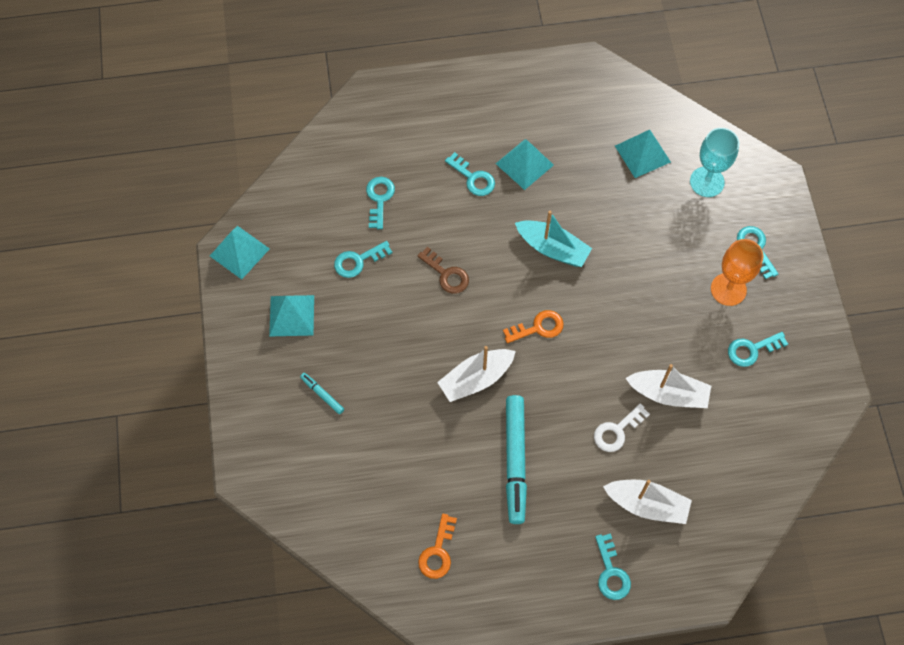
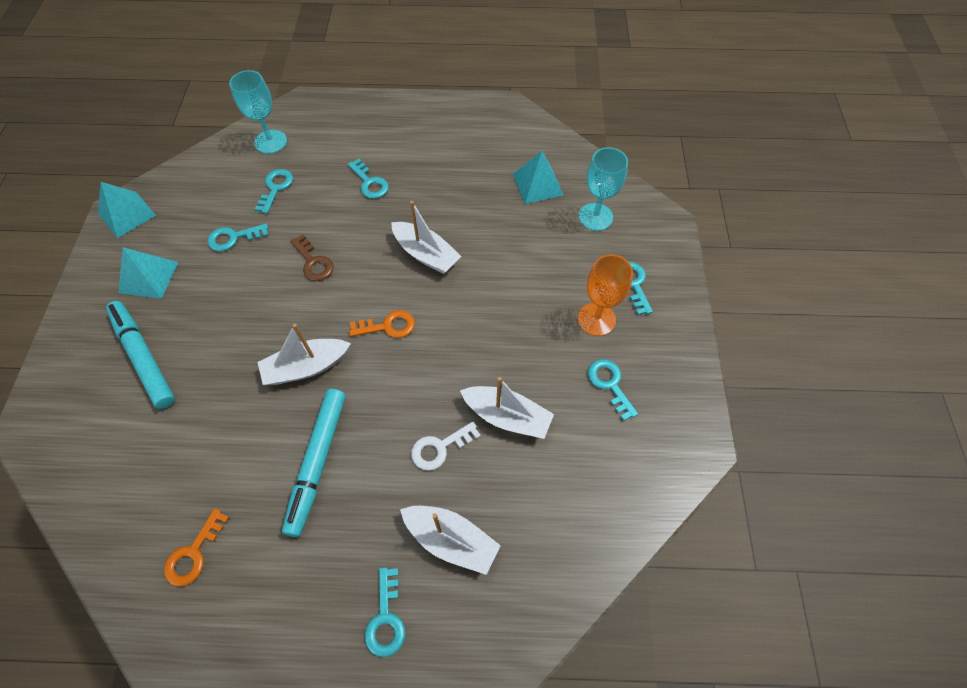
camera: 10 degrees right, 5 degrees down
(322, 394) = (144, 357): turquoise marker -> turquoise marker, size x2.23
(354, 145) = (271, 142): none -> turquoise goblet
(524, 164) = (422, 178): turquoise pyramid -> none
(552, 248) = (426, 254): turquoise boat -> white boat
(752, 350) = (610, 384): turquoise key -> turquoise key turned 75 degrees clockwise

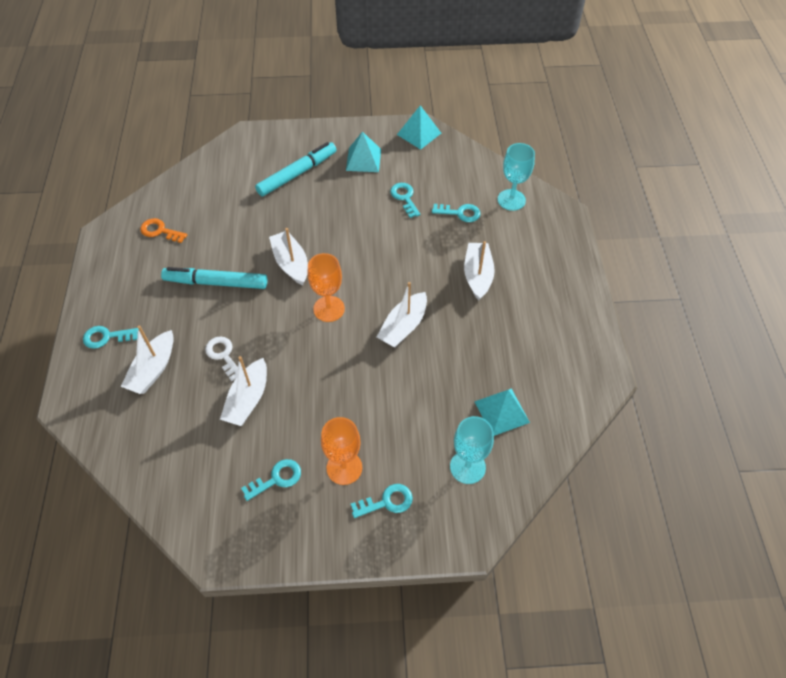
camera: 85 degrees right, 5 degrees down
(313, 262) = (386, 251): brown key -> none
(370, 183) = (477, 275): turquoise key -> white boat
(388, 326) = (329, 309): orange key -> orange goblet

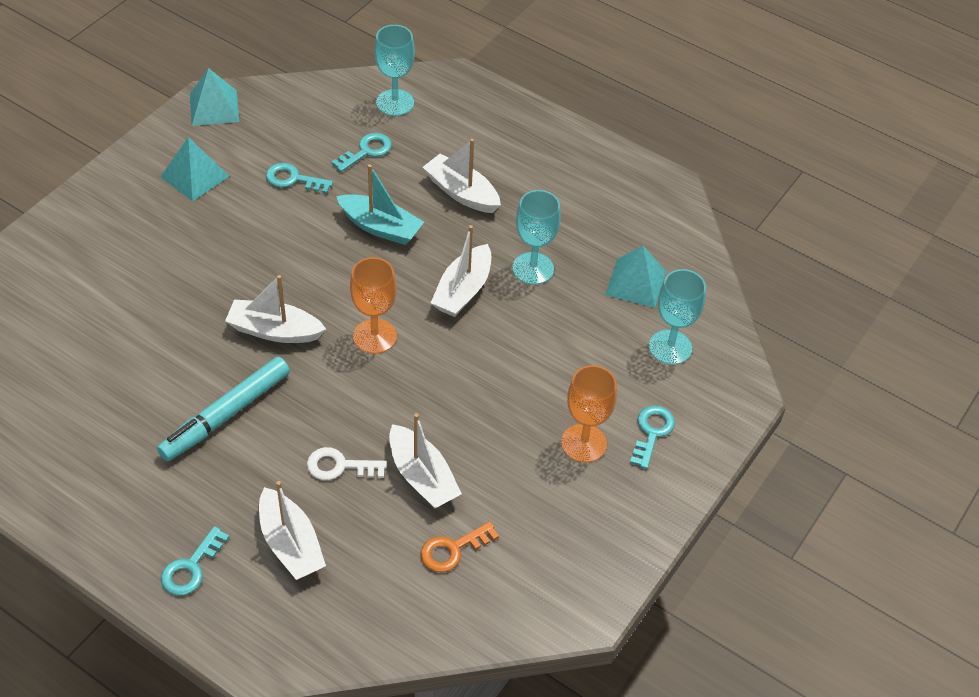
camera: 55 degrees left, 5 degrees down
(160, 231) = (78, 425): orange key -> orange key (452, 549)
(277, 479) = (545, 507): turquoise key -> none
(297, 174) = (144, 245): turquoise marker -> none
(403, 326) = (463, 290): white boat -> white boat turned 45 degrees clockwise
(410, 257) = (380, 227): none -> turquoise boat
(456, 349) = (533, 268): none -> turquoise goblet

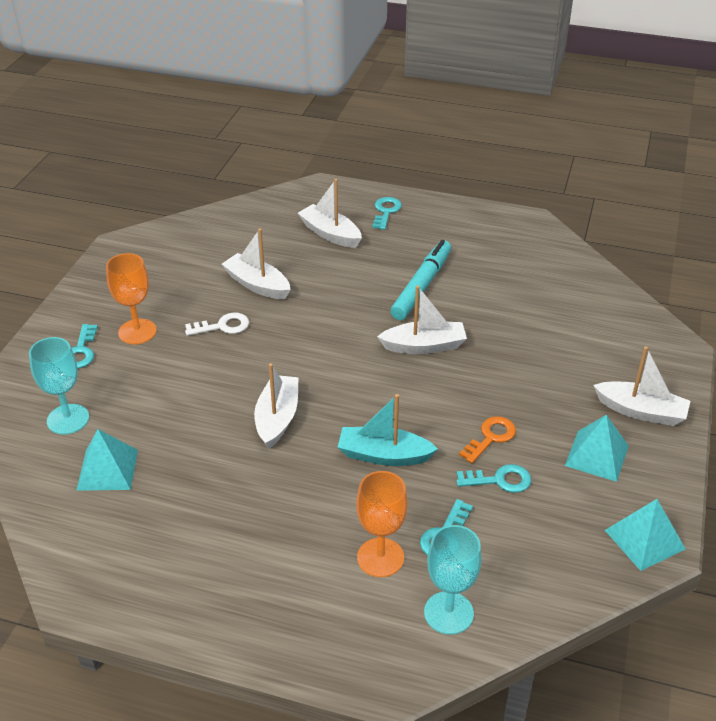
camera: 165 degrees right, 10 degrees down
(339, 466) = (320, 277): white key -> white key (223, 326)
(375, 336) = (339, 362): orange goblet -> orange goblet (380, 557)
(452, 549) = (219, 254): orange key -> orange key (491, 437)
(461, 193) = (318, 516): white boat -> white boat (641, 411)
(533, 268) = (216, 456): turquoise goblet -> none

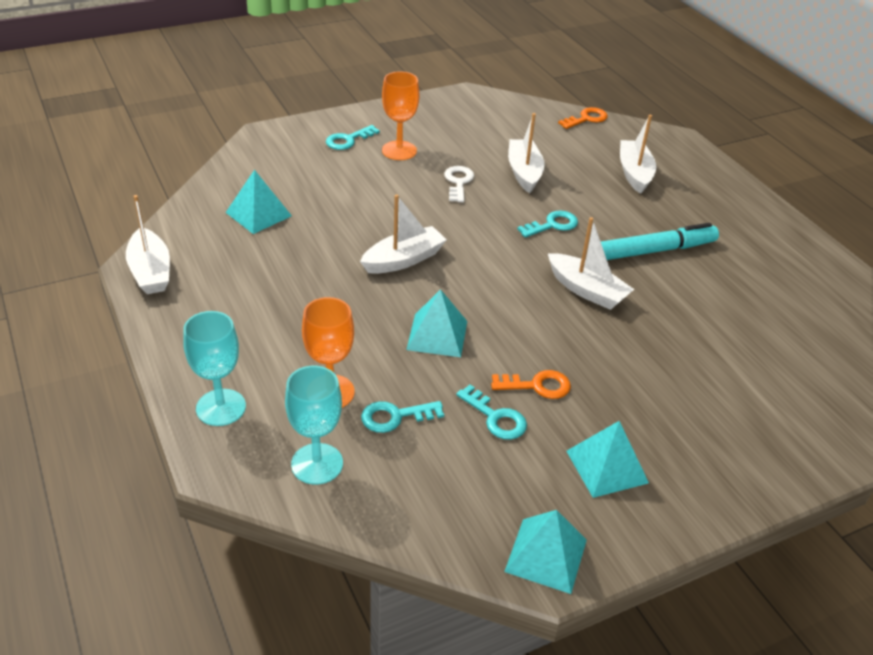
camera: 45 degrees right, 0 degrees up
(68, 419) = (282, 172): turquoise goblet -> turquoise goblet (221, 407)
(223, 326) = (458, 182): white key -> white key turned 120 degrees counterclockwise
(237, 210) = (586, 119): none -> orange key
(384, 455) = (437, 335): turquoise boat -> turquoise pyramid
(386, 211) = (707, 185): turquoise key -> turquoise key (552, 225)
(641, 411) = (705, 469): white boat -> white boat (150, 271)

